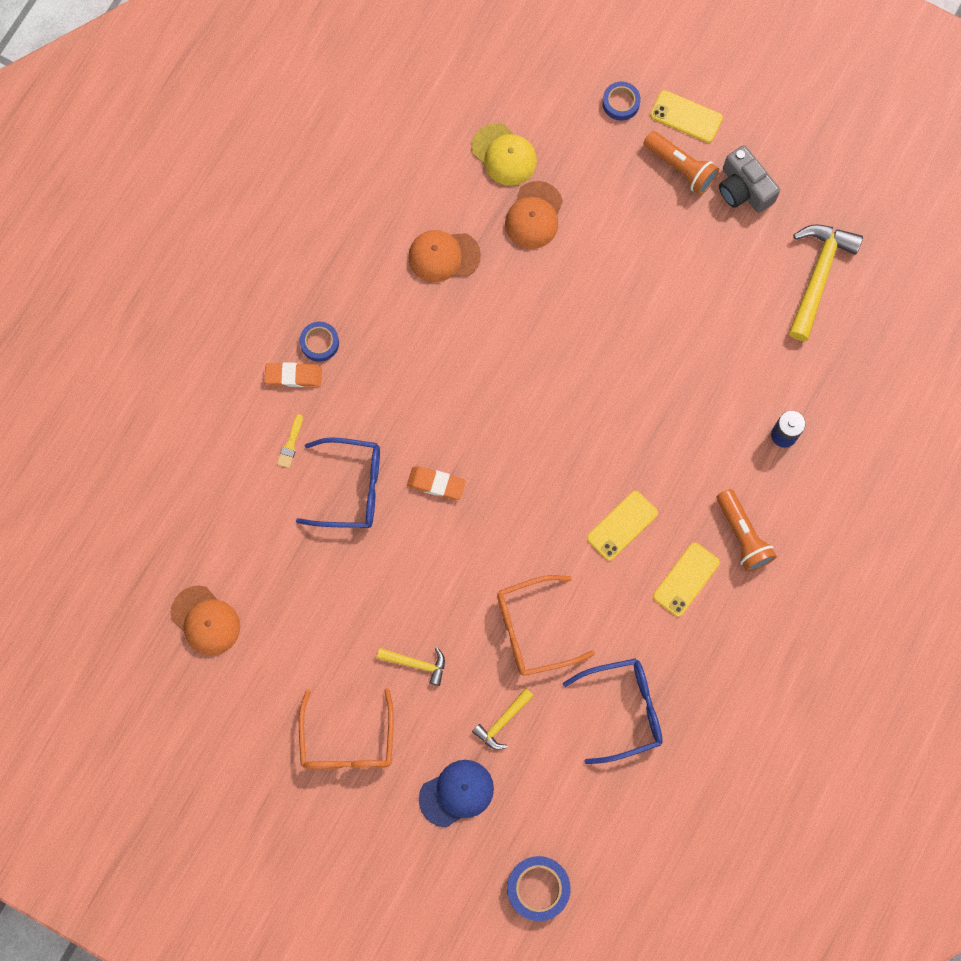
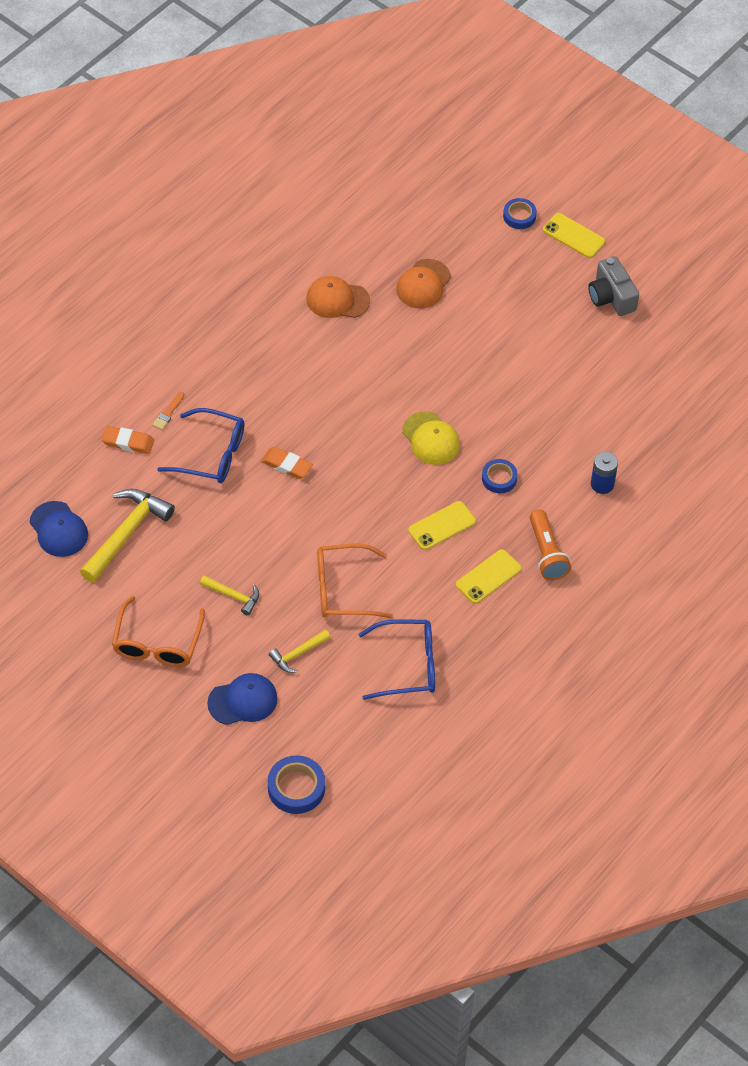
camera: 10 degrees right, 20 degrees down
(205, 620) = (58, 529): orange cap -> blue cap
(290, 444) = (168, 413): yellow brush -> orange brush
(293, 376) = (184, 363): orange eraser -> orange eraser (128, 442)
(319, 343) = (213, 343): blue tape -> blue tape (499, 478)
(504, 155) = (409, 236): yellow cap -> yellow cap (431, 438)
(680, 168) = (559, 272): orange flashlight -> none
(818, 275) = (661, 372): yellow hammer -> yellow hammer (126, 533)

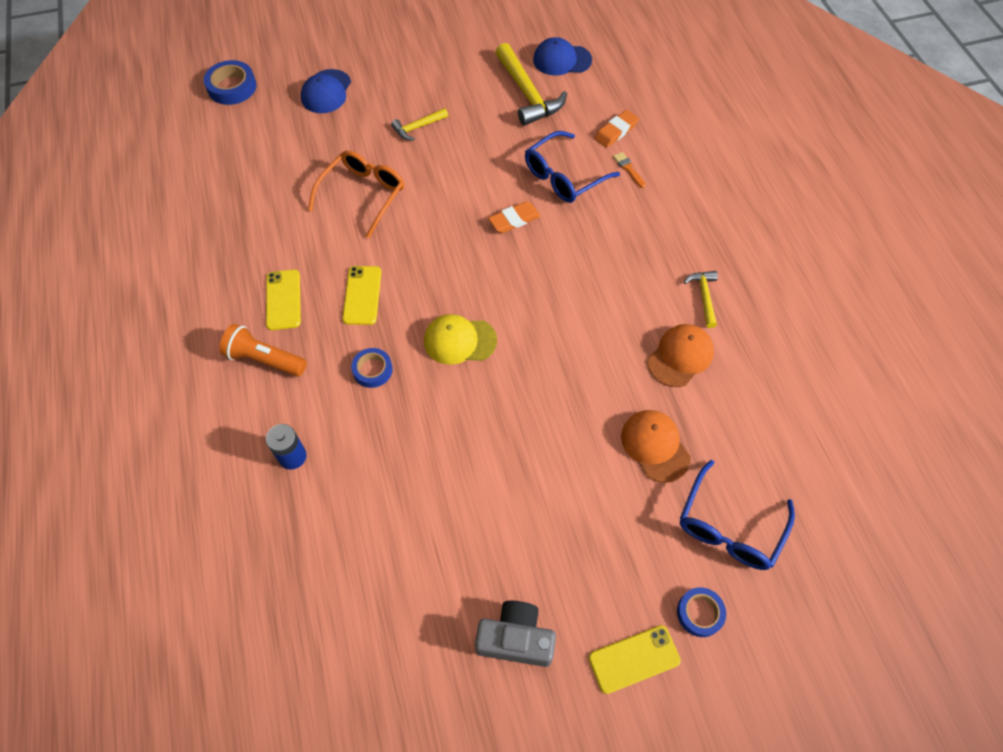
camera: 125 degrees right, 5 degrees up
(157, 643) = (416, 69): orange glasses -> none
(297, 654) = (333, 139): yellow hammer -> yellow hammer (704, 296)
(407, 665) = (259, 199): blue glasses -> blue glasses (729, 527)

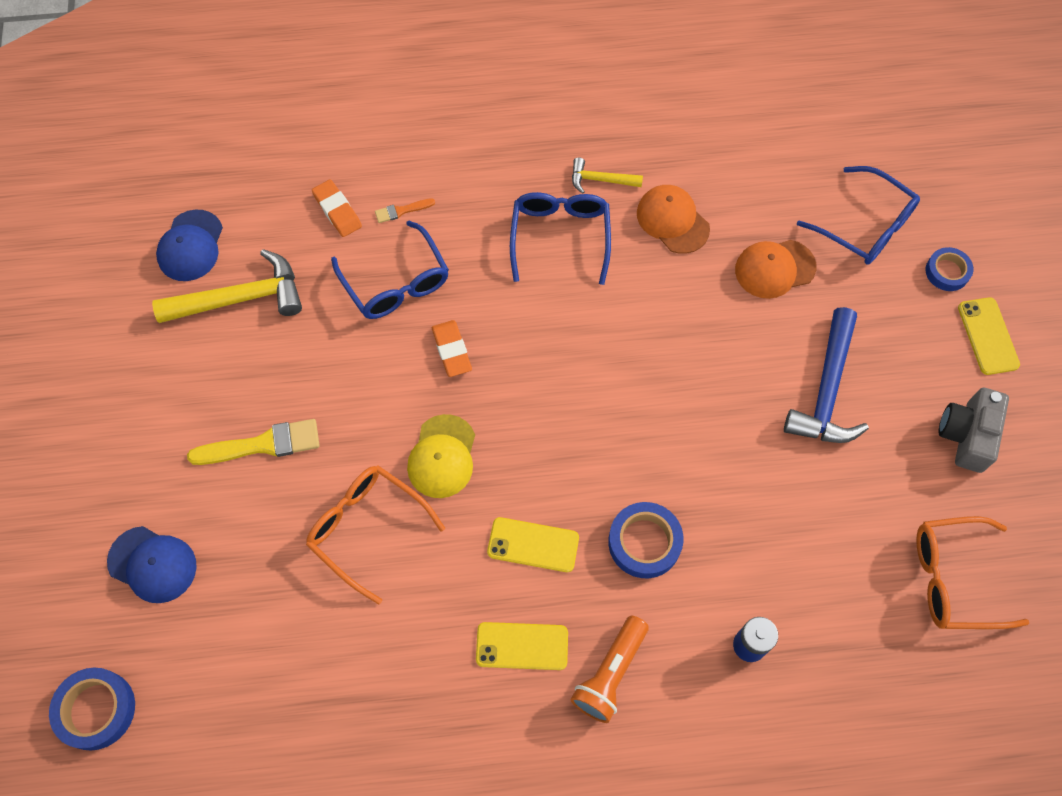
camera: 80 degrees left, 5 degrees up
(365, 629) = (954, 579): none -> orange glasses
(372, 370) = (644, 542): blue tape -> blue tape, size x1.51
(417, 127) = (262, 444): yellow hammer -> yellow brush
(459, 341) = (618, 439): yellow cap -> yellow cap (442, 456)
(537, 502) = (826, 391): none -> blue hammer
(637, 275) = (560, 237): none -> blue glasses

